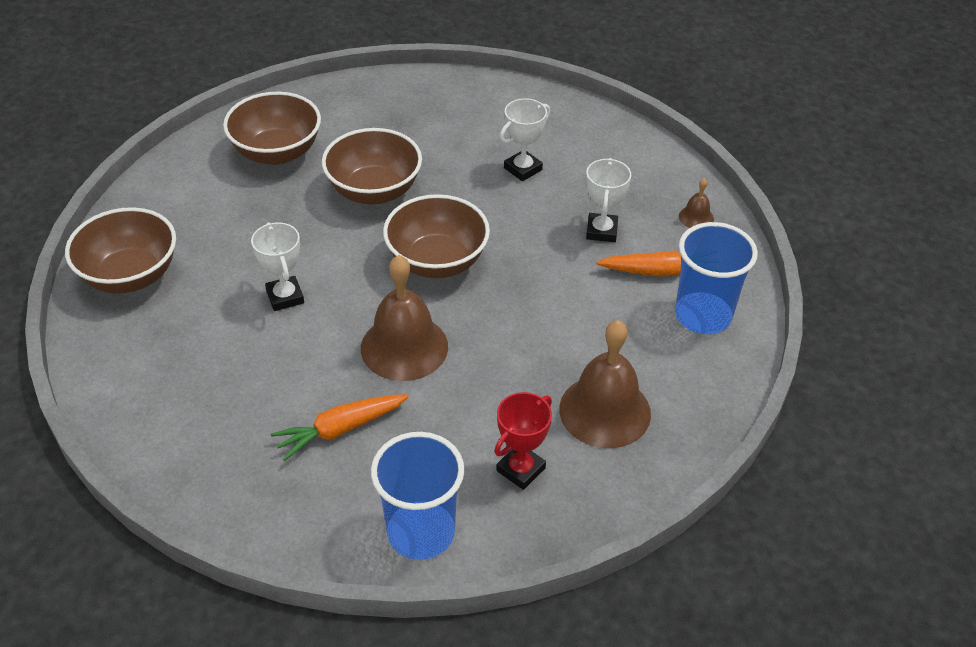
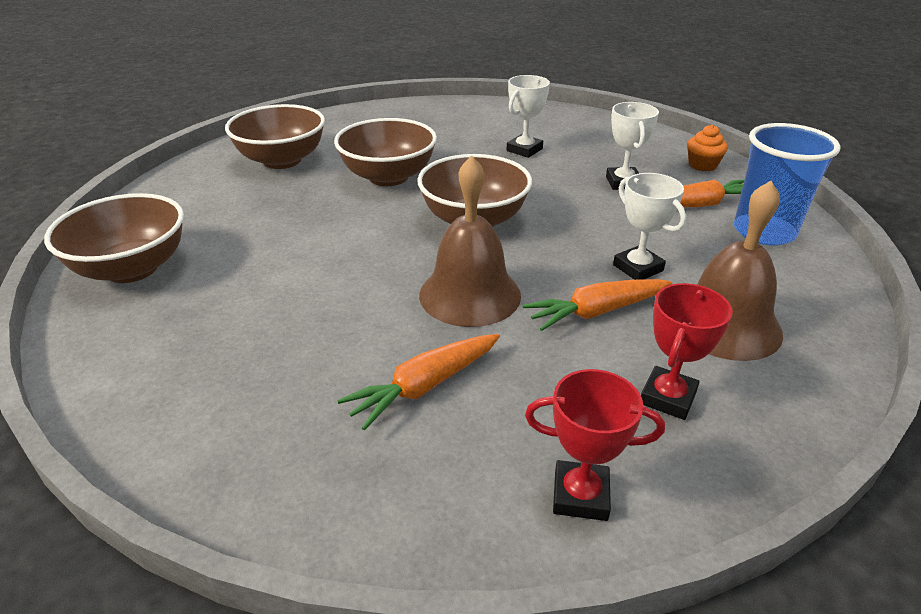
camera: 10 degrees left, 10 degrees down
(285, 297) = (318, 267): white trophy -> white trophy (638, 268)
(421, 532) = (580, 495): blue cup -> red trophy
(503, 381) = (597, 312): none -> orange carrot
(696, 217) = (702, 165): brown bell -> orange cupcake

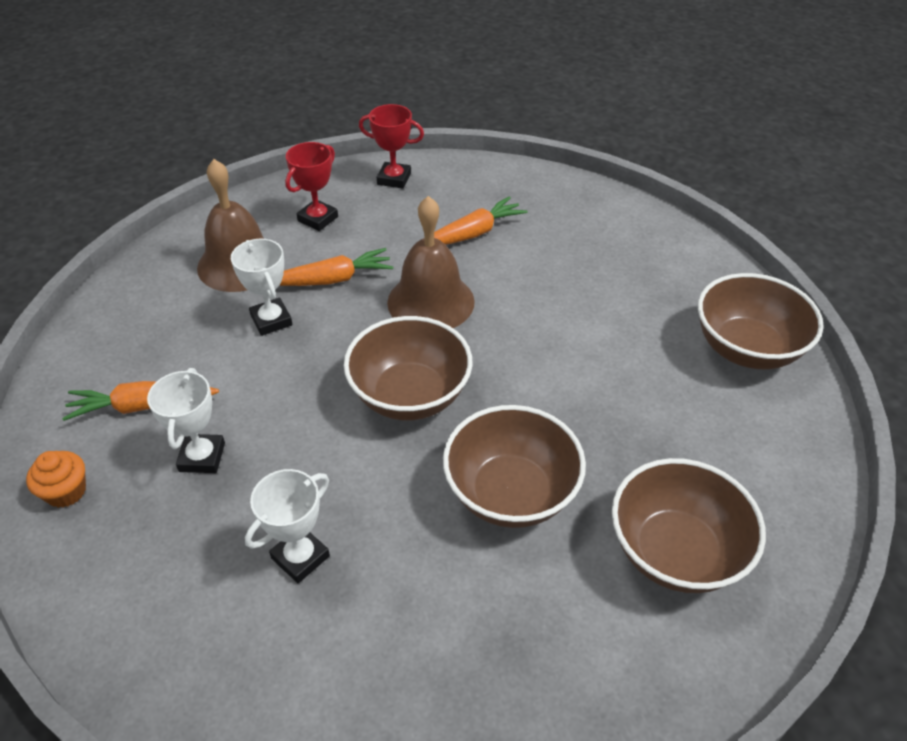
camera: 175 degrees left, 10 degrees up
(764, 232) = (112, 358): blue cup -> none

